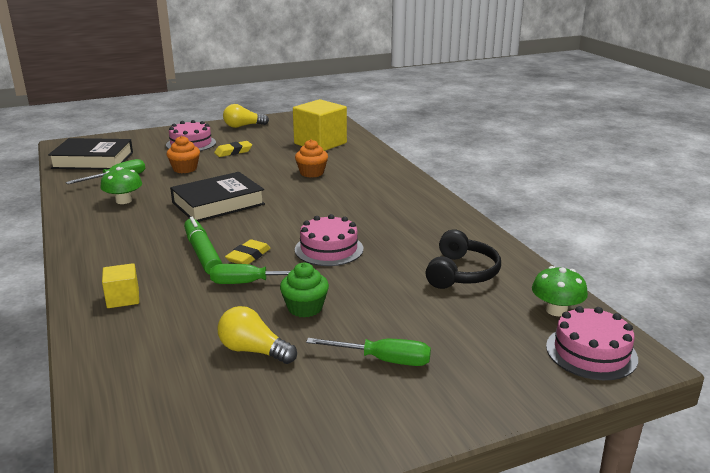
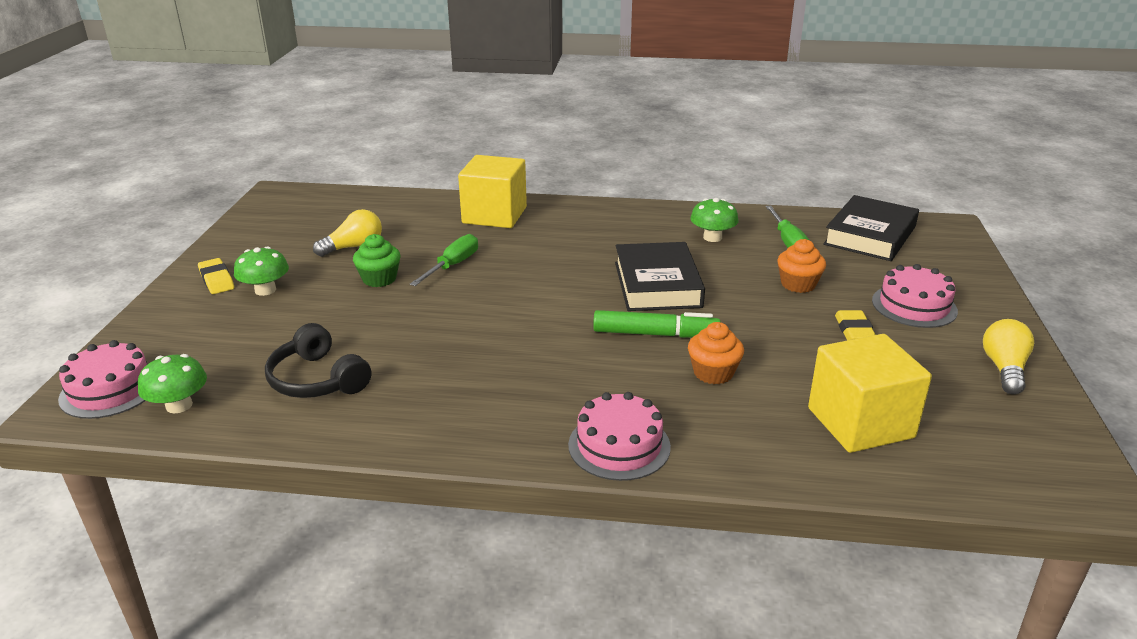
camera: 120 degrees right, 5 degrees up
(123, 298) = (494, 215): yellow cube -> yellow cube, size x1.99
(202, 253) = (537, 255): green marker -> green marker (654, 334)
(248, 256) = (504, 275): yellow eraser -> yellow eraser (217, 280)
(329, 249) = (468, 319): pink cake -> pink cake (619, 446)
(383, 360) = (265, 290): green screwdriver -> green mushroom

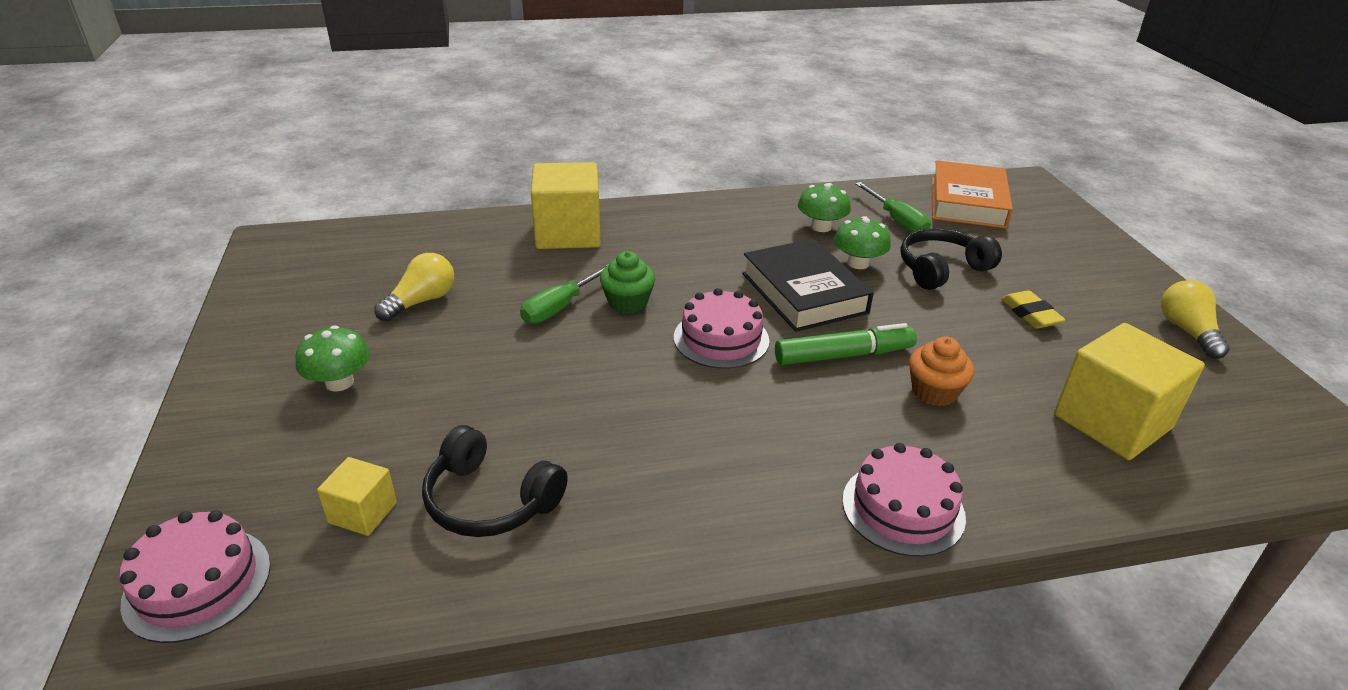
camera: 20 degrees left, 5 degrees up
(179, 405) = (318, 585): green mushroom -> green mushroom (858, 263)
(217, 280) = (261, 380): yellow eraser -> none
(231, 370) = (363, 512): none -> yellow cube
(379, 279) = (481, 340): green cupcake -> green cupcake (627, 302)
(452, 265) = (561, 307): green screwdriver -> green screwdriver turned 150 degrees counterclockwise
(798, 284) = (941, 269): orange cupcake -> black headphones
(870, 235) = (967, 202): black book -> orange book
(914, 306) = (1062, 275): pink cake -> pink cake (721, 339)

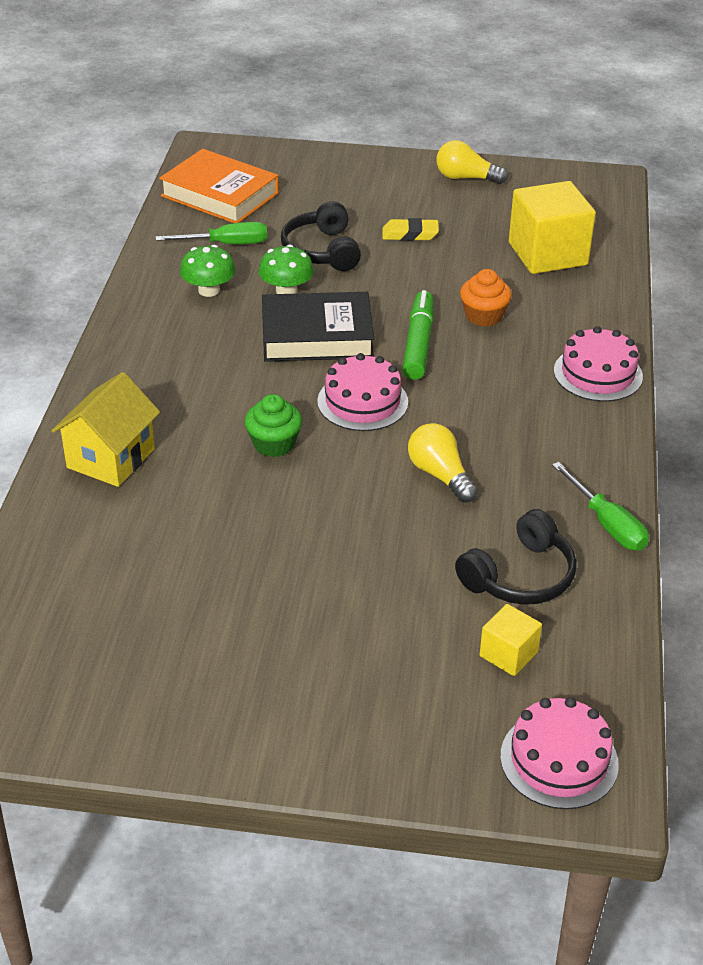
camera: 70 degrees left, 5 degrees up
(339, 382) = (313, 662): green mushroom -> none
(421, 301) = (191, 589): yellow light bulb -> yellow light bulb (440, 475)
(561, 307) = (258, 489): green screwdriver -> green screwdriver (607, 524)
(568, 233) = (111, 458): yellow cube -> yellow house

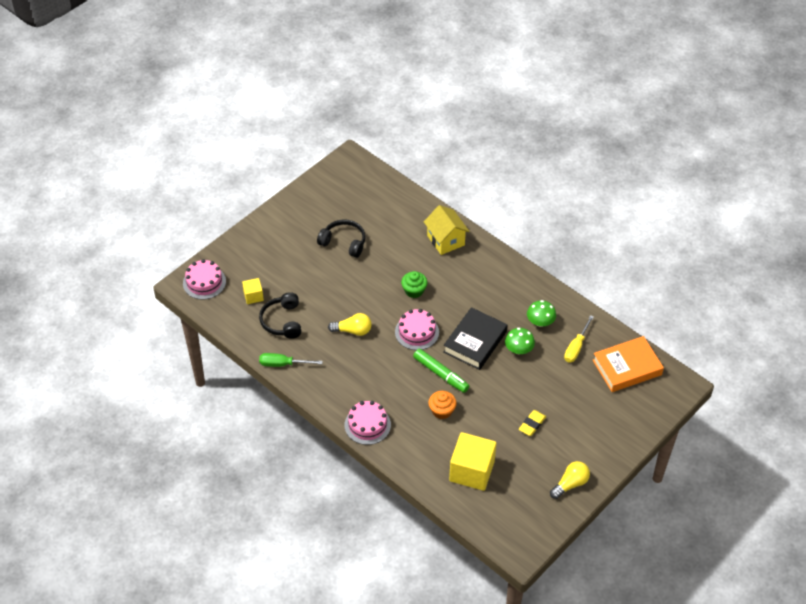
camera: 125 degrees right, 10 degrees up
(226, 244) = (576, 347): green screwdriver -> yellow screwdriver
(322, 251) = (543, 380): black headphones -> black headphones (344, 242)

